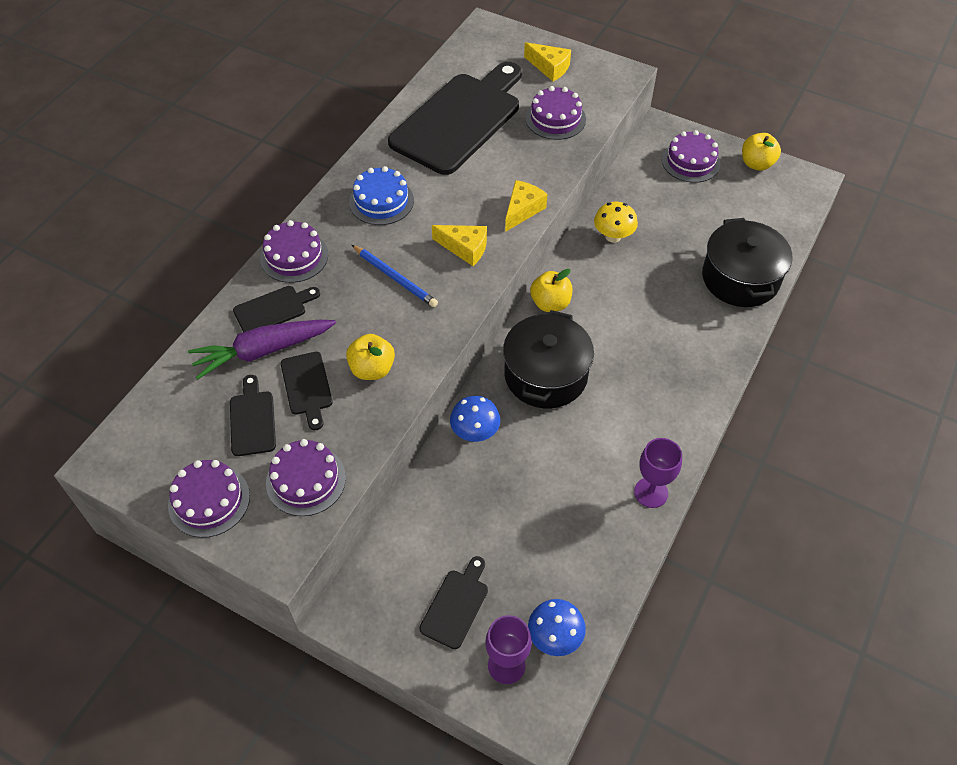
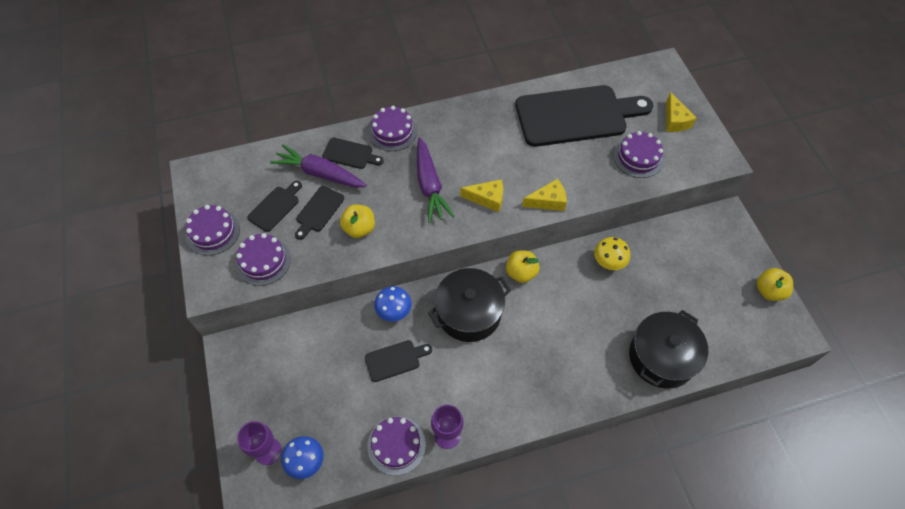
camera: 45 degrees right, 5 degrees up
(381, 201) = (473, 134): blue cake -> none
(395, 278) = (429, 186): blue pencil -> purple carrot
(456, 605) = (281, 395): black cutting board -> black cutting board (395, 360)
(465, 248) = (487, 198): yellow cheese -> yellow cheese turned 60 degrees counterclockwise
(690, 161) = (721, 254): purple cake -> purple cake (396, 445)

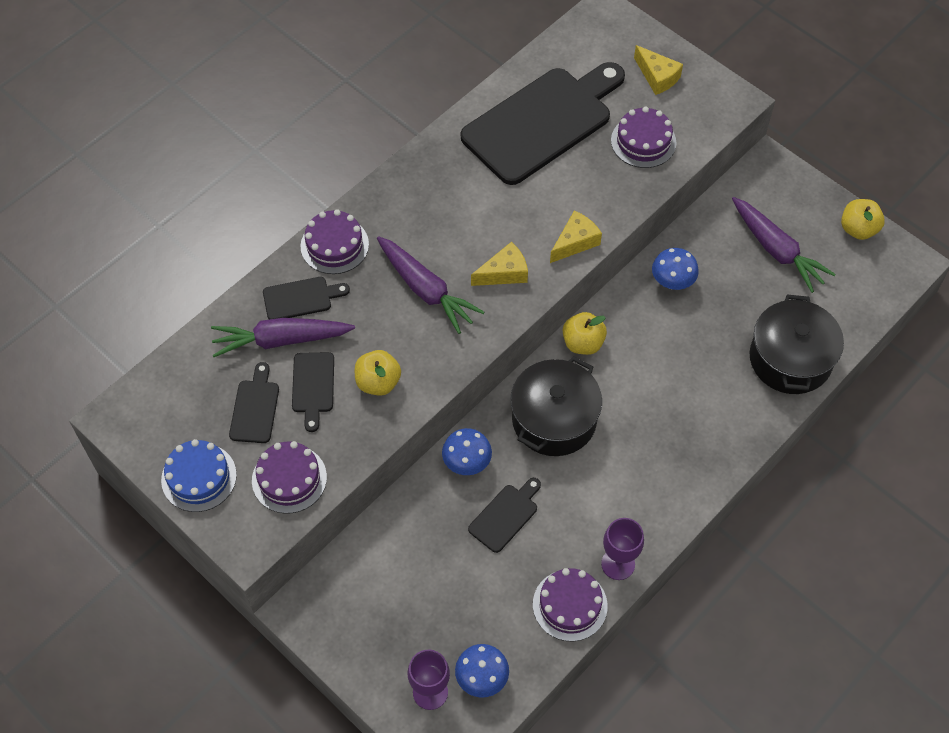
camera: 30 degrees left, 0 degrees up
(213, 232) = (199, 477): purple cake -> blue cake
(608, 262) = (672, 282): yellow mushroom -> blue mushroom
(698, 277) = (777, 250): none -> purple carrot

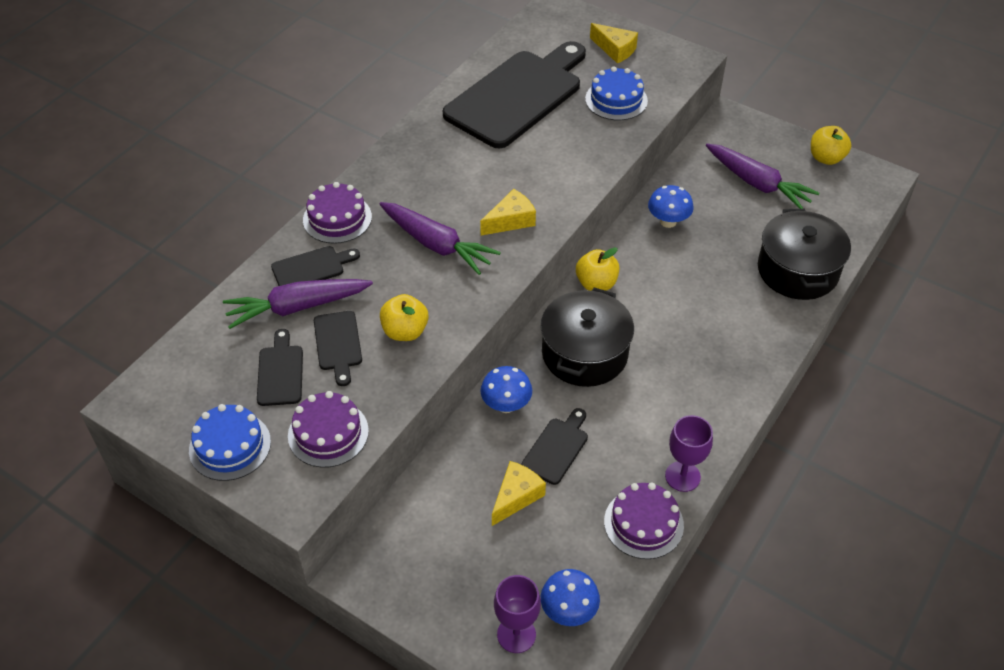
camera: 10 degrees left, 10 degrees down
(575, 242) = (573, 187): yellow cheese -> yellow cheese (516, 496)
(643, 141) = (616, 100): purple cake -> blue cake

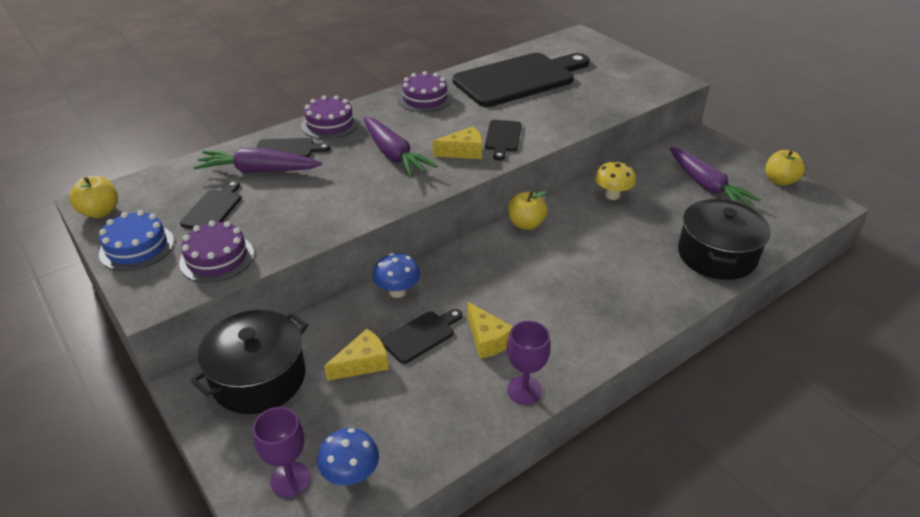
camera: 20 degrees right, 10 degrees down
(338, 344) = (270, 200): black cutting board -> black cutting board (502, 138)
(405, 331) = (328, 204): yellow apple -> yellow apple (100, 212)
(584, 353) = (487, 271): black pot -> black pot (259, 378)
(615, 49) = (615, 66): yellow cheese -> yellow cheese (487, 339)
(616, 100) = (598, 95): blue cake -> none
(643, 523) = (465, 419): purple cake -> purple cake (424, 99)
(668, 221) = (612, 195): blue mushroom -> yellow mushroom

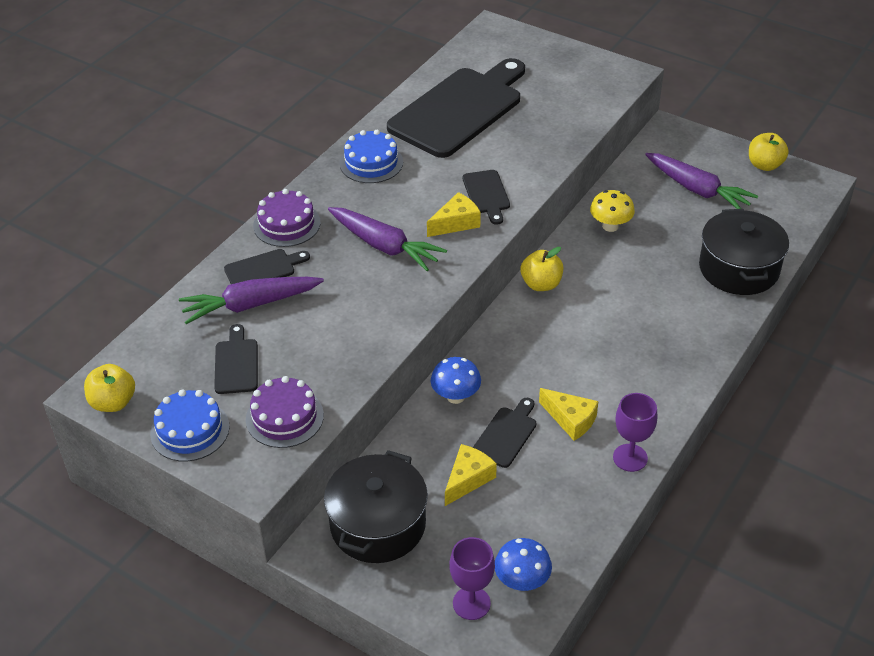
camera: 20 degrees left, 5 degrees up
(424, 99) = (371, 163): purple cake -> blue cake

